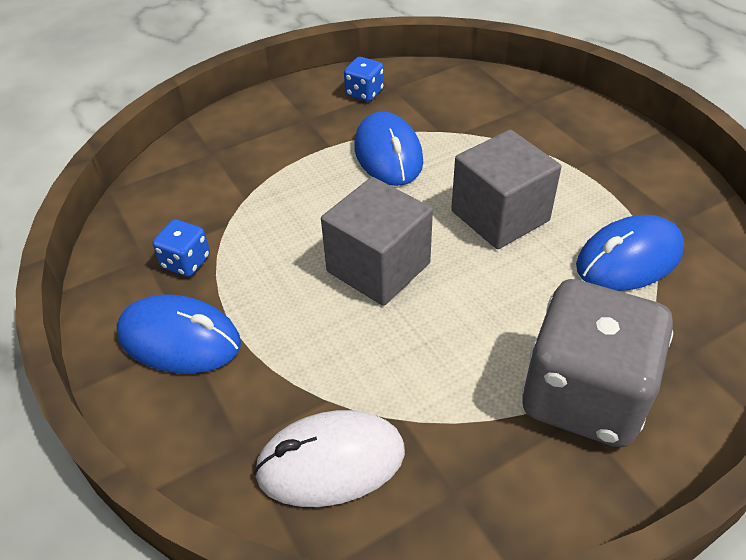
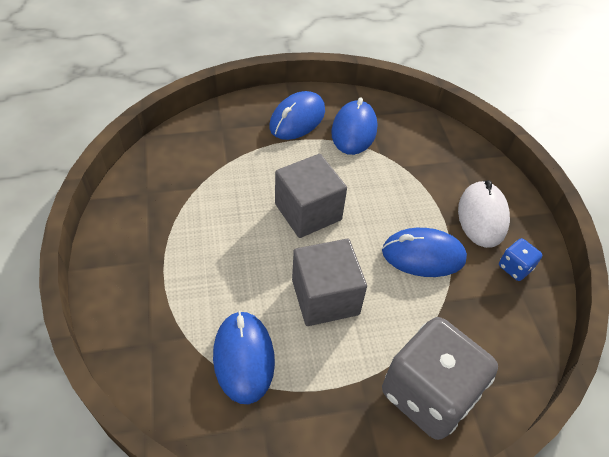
camera: 105 degrees right, 5 degrees up
(186, 262) = (354, 130): blue dice -> blue mouse
(331, 462) = (192, 155): white mouse -> white mouse (482, 216)
(583, 395) = (159, 270): grey dice -> grey dice (428, 393)

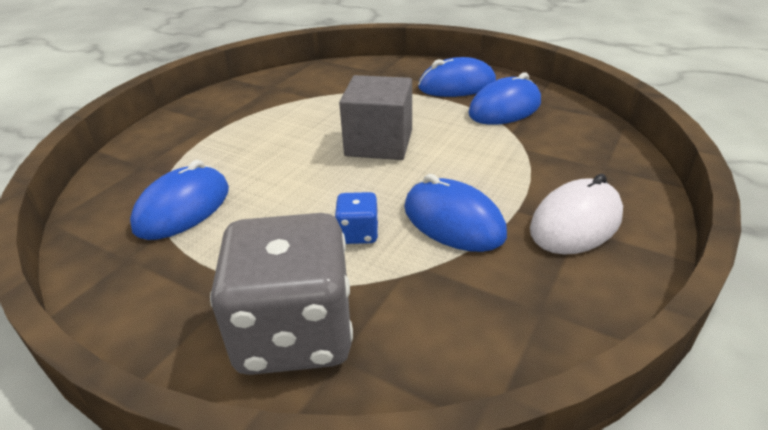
camera: 45 degrees right, 15 degrees down
(325, 297) = (308, 204): grey cube -> none
(515, 267) = (563, 286): blue dice -> blue dice (358, 234)

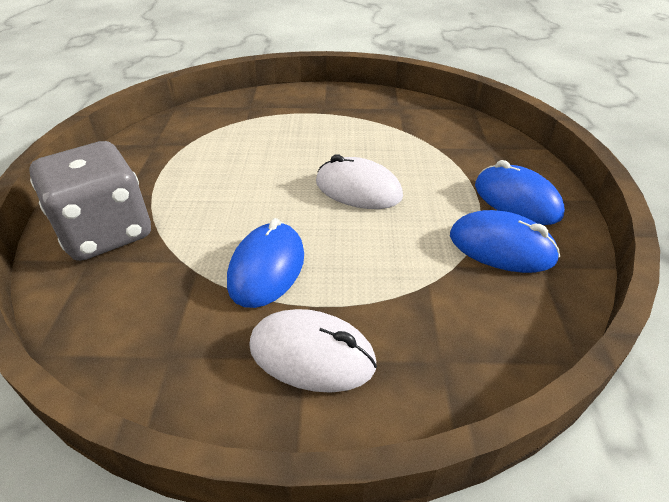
camera: 60 degrees right, 5 degrees up
(183, 208) = (212, 140): blue mouse -> none
(358, 234) = (222, 223): blue dice -> none
(379, 143) = (358, 189): grey cube -> white mouse

